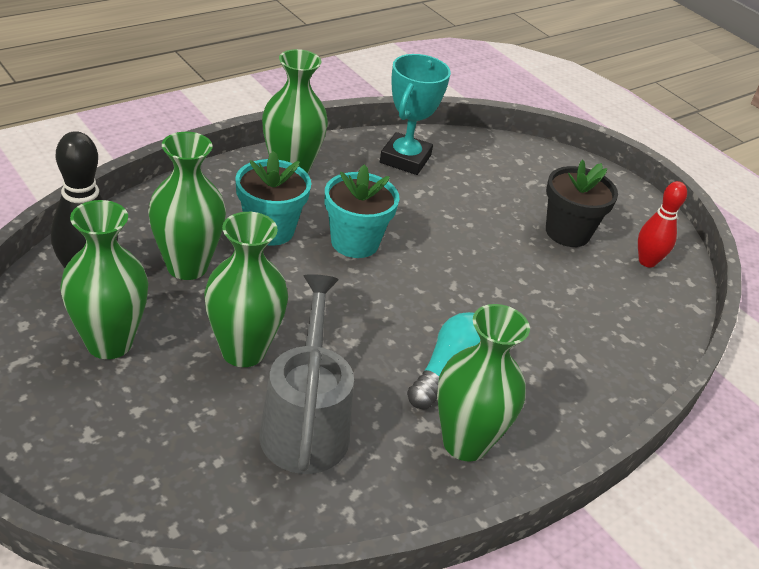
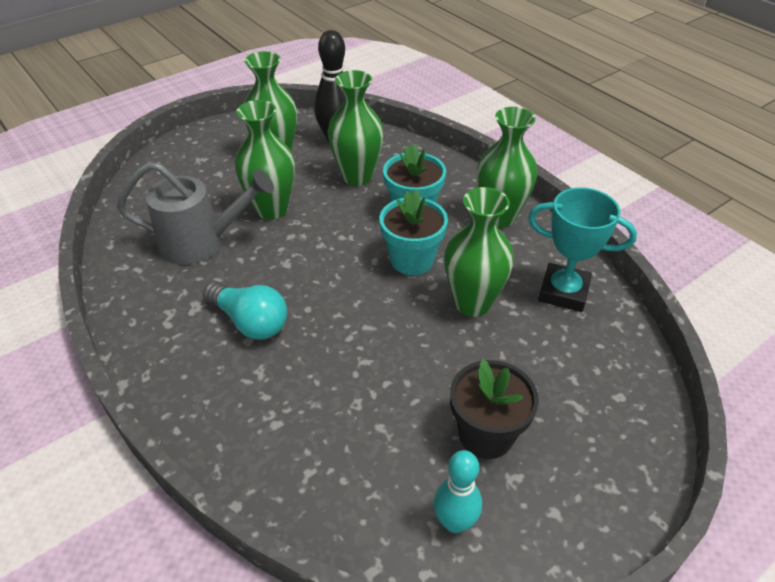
camera: 95 degrees right, 5 degrees up
(465, 443) = (175, 329): green vase -> green vase (472, 303)
(647, 261) = (454, 522): red bowling pin -> turquoise bowling pin

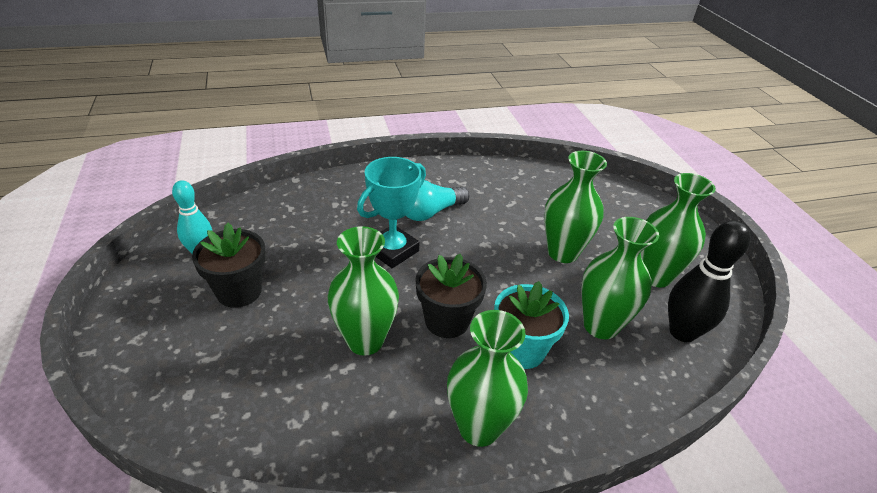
camera: 110 degrees right, 5 degrees down
(202, 243) = (532, 208): grey watering can -> none
(412, 260) = (447, 321): turquoise flower pot -> black flower pot
(563, 292) = (329, 424): turquoise trophy -> turquoise trophy (392, 250)

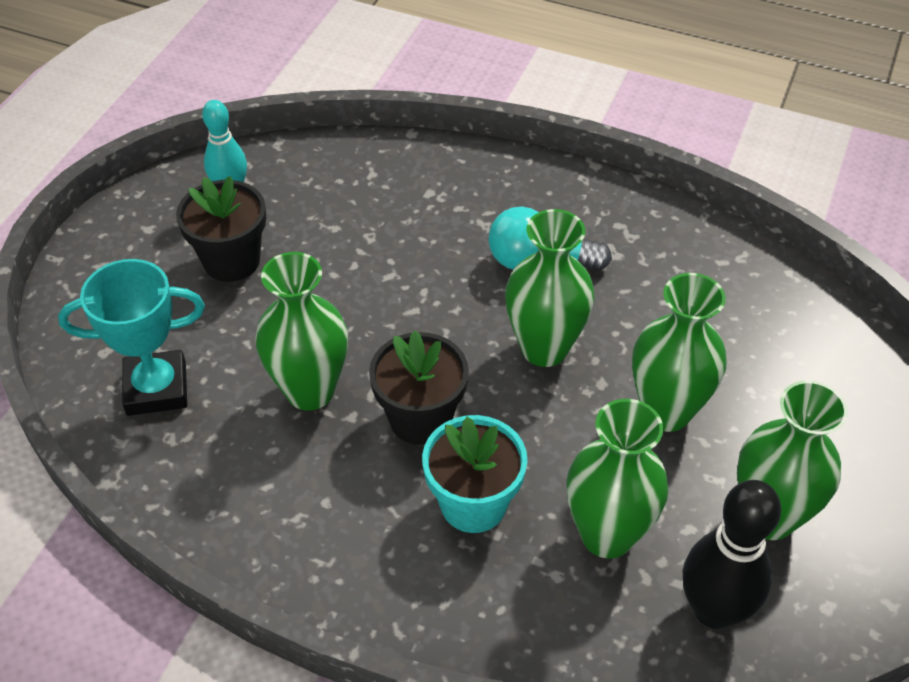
camera: 40 degrees right, 10 degrees up
(392, 250) = (441, 293): turquoise trophy -> turquoise trophy (156, 388)
(479, 427) = (339, 556): green vase -> green vase (544, 348)

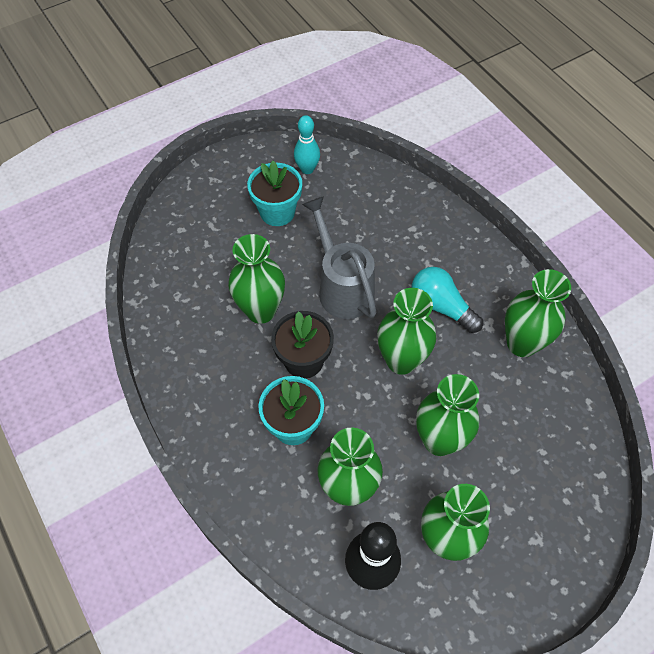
camera: 35 degrees right, 10 degrees up
(156, 388) = (190, 264): turquoise trophy -> none
(231, 261) = (277, 212): black flower pot -> turquoise flower pot
(396, 304) = (342, 287): none -> grey watering can
(666, 252) = (521, 343): none -> green vase

